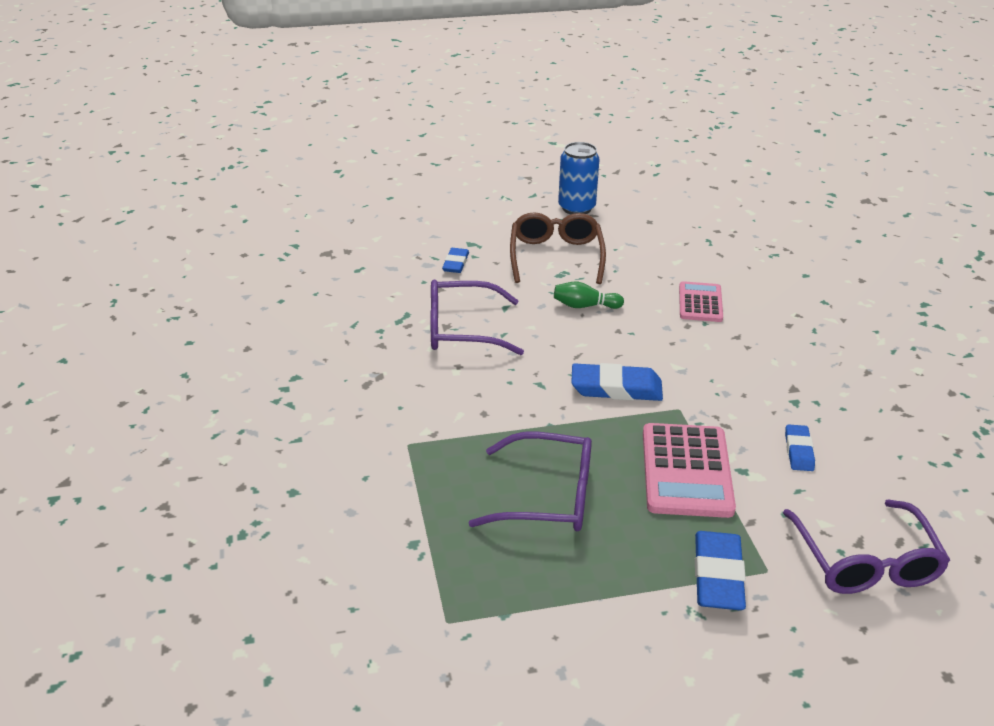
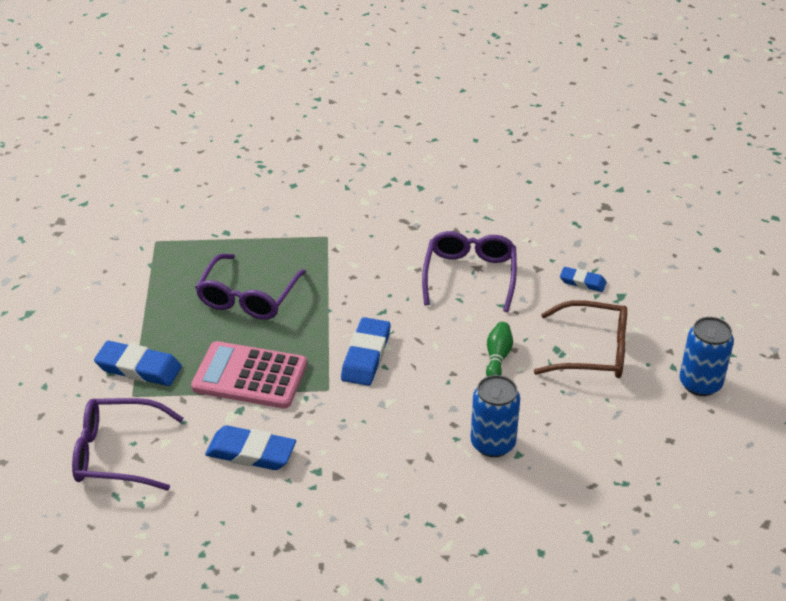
camera: 100 degrees right, 5 degrees up
(700, 303) = (493, 443): pink calculator -> blue can
(798, 451) = (251, 452): blue eraser -> blue eraser, size x1.68

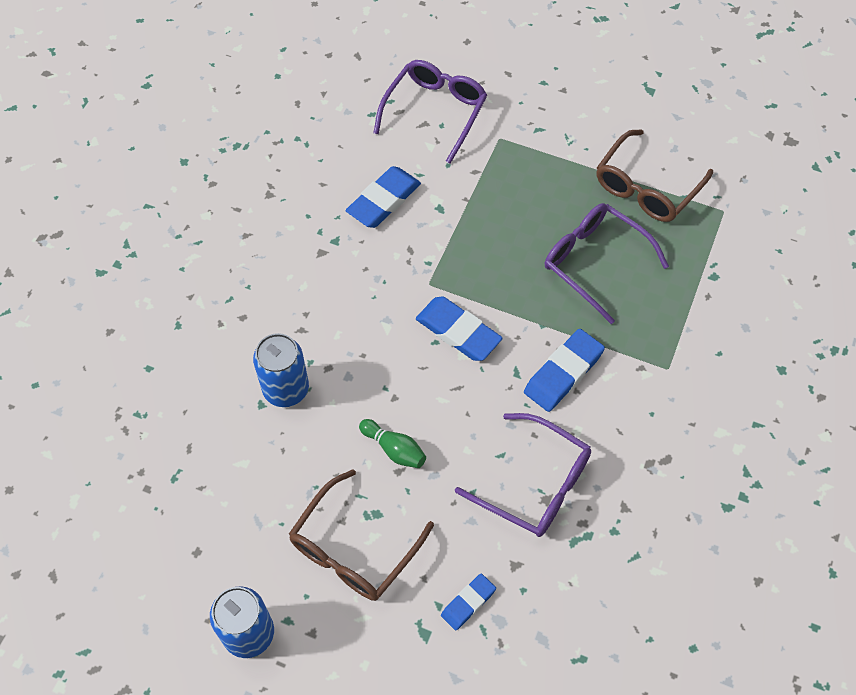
camera: 115 degrees right, 20 degrees up
(139, 368) = (533, 151): blue eraser -> blue eraser (563, 373)
(149, 287) = (647, 187): none -> brown glasses
(250, 376) = (479, 229): pink calculator -> none

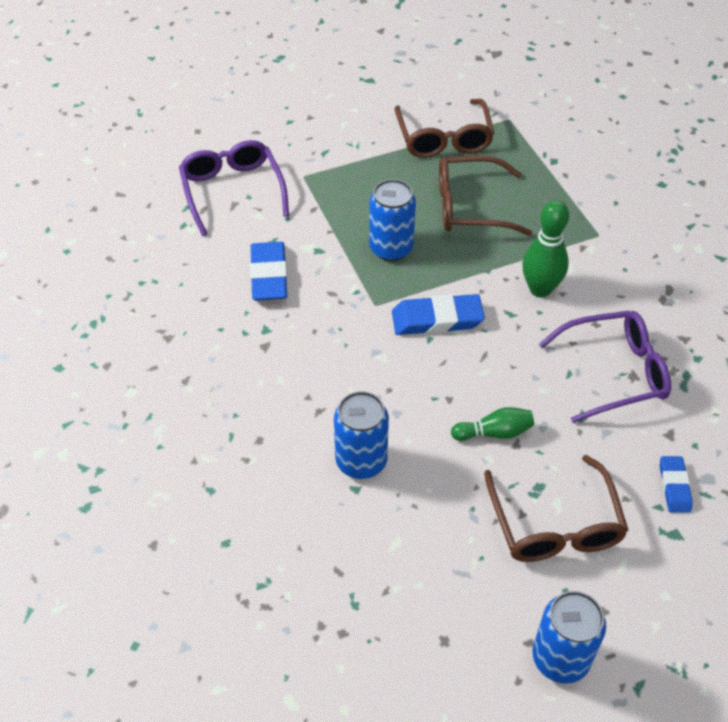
camera: 45 degrees left, 10 degrees down
(493, 249) = (391, 248): none -> blue can
(563, 373) = (540, 289): blue eraser -> green bowling pin
(595, 263) = (471, 206): purple glasses -> brown glasses

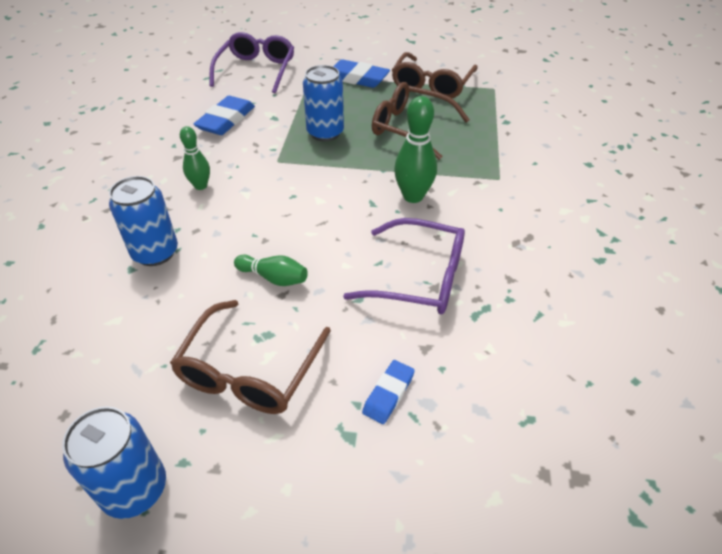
camera: 30 degrees right, 5 degrees down
(327, 368) = (200, 186): none -> green bowling pin
(437, 319) = (311, 186): blue eraser -> blue eraser (357, 78)

